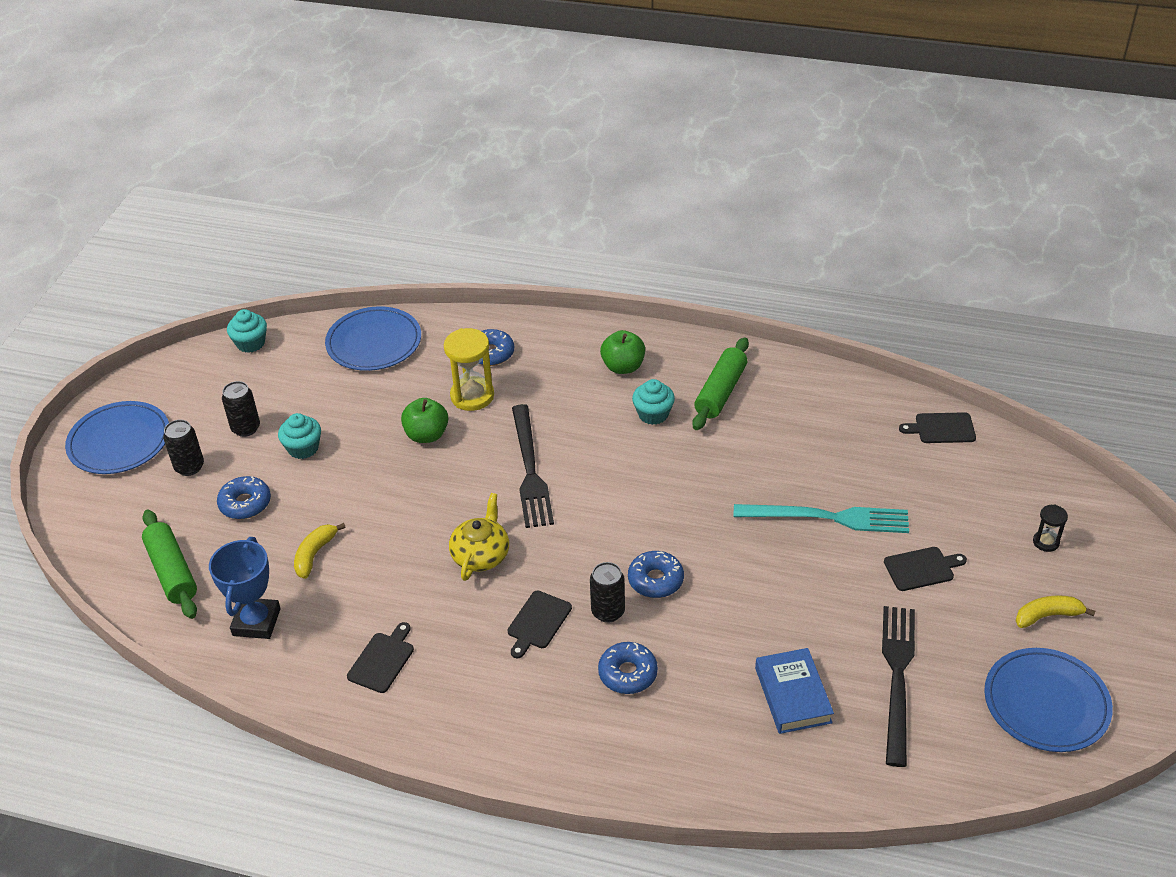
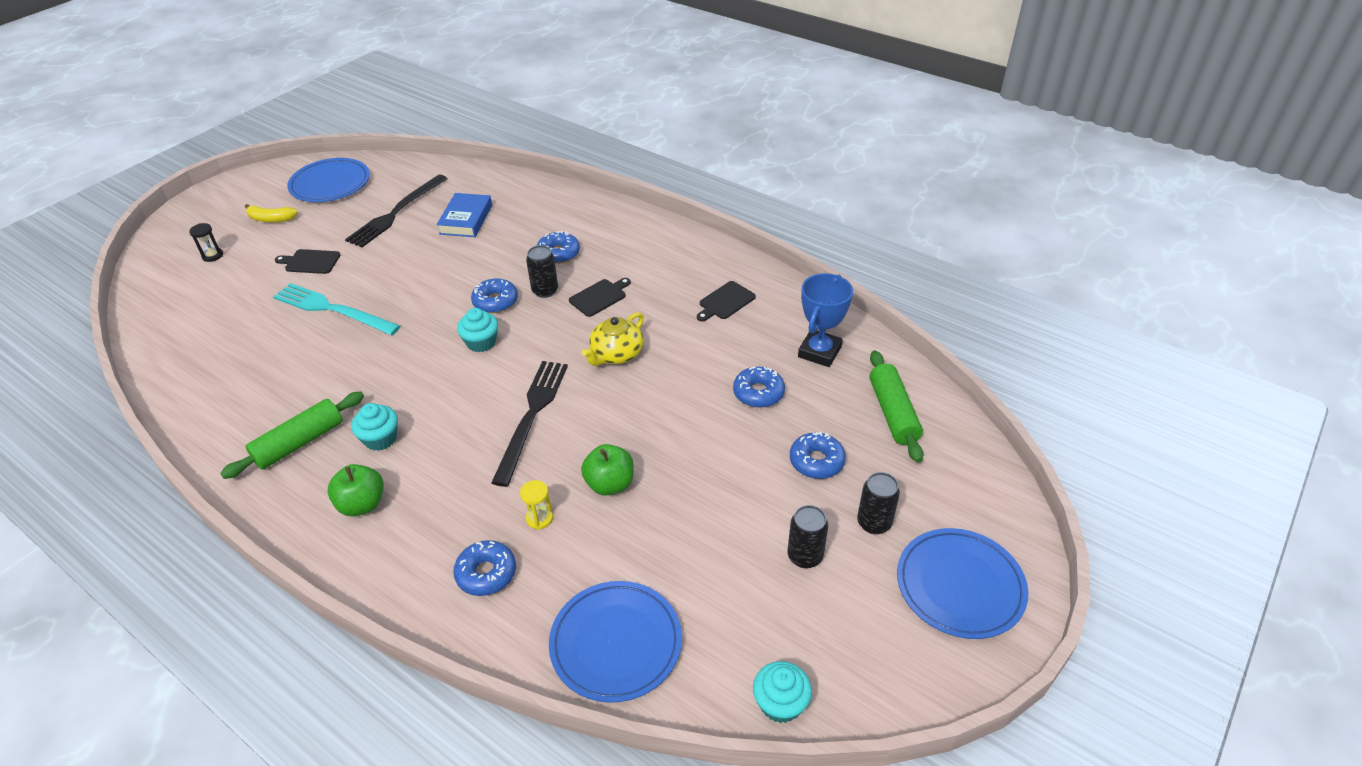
camera: 160 degrees left, 0 degrees up
(303, 448) = (744, 508): turquoise cupcake -> turquoise cupcake (481, 342)
(315, 554) = (758, 393): yellow banana -> blue donut
(472, 396) = (539, 518): yellow hourglass -> yellow hourglass, size x0.53
(942, 428) = (166, 351): black cutting board -> none

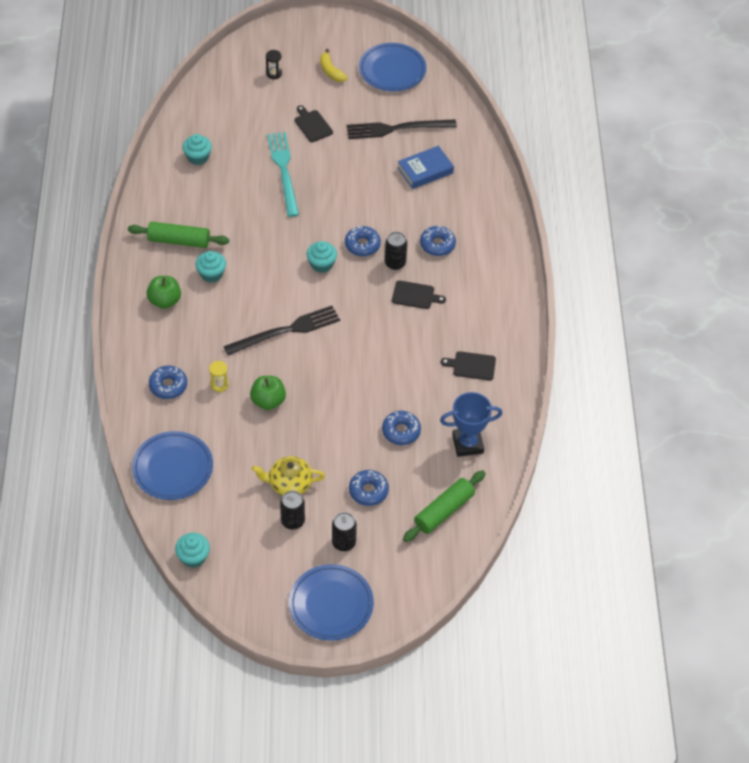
camera: 50 degrees right, 10 degrees up
(219, 365) = (198, 157): none -> turquoise cupcake
(616, 354) = (371, 338): yellow teapot -> yellow teapot (289, 483)

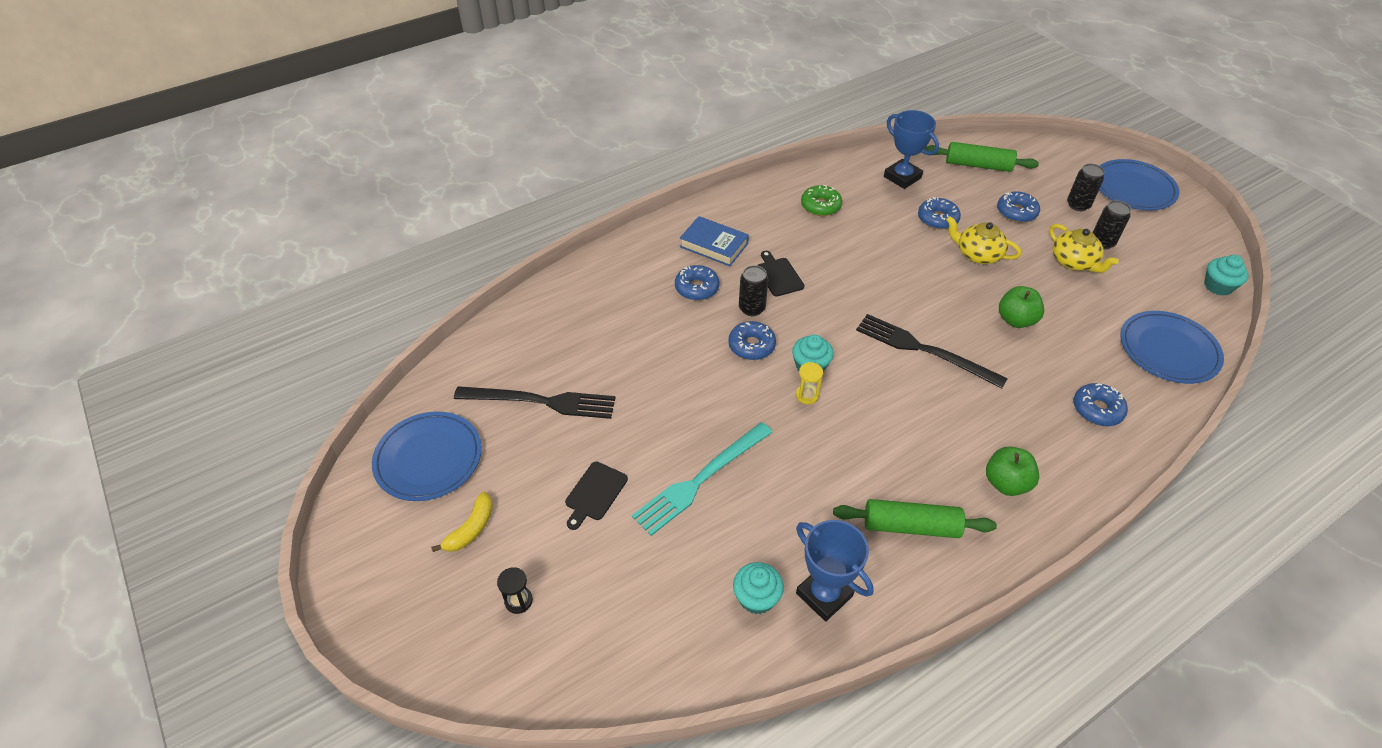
camera: 120 degrees left, 5 degrees down
(176, 183) = (824, 594): none -> blue trophy
(179, 241) = (911, 526): green rolling pin -> green rolling pin turned 60 degrees counterclockwise
(211, 274) = (923, 460): turquoise cupcake -> none
(219, 384) = (1044, 367): yellow hourglass -> yellow hourglass (807, 395)
(344, 428) = (977, 254): none -> yellow teapot
(397, 129) = (541, 401): black fork -> black fork turned 45 degrees counterclockwise
(425, 170) = (594, 344): blue book -> blue book (714, 245)
(472, 366) = (820, 206): black cutting board -> green donut

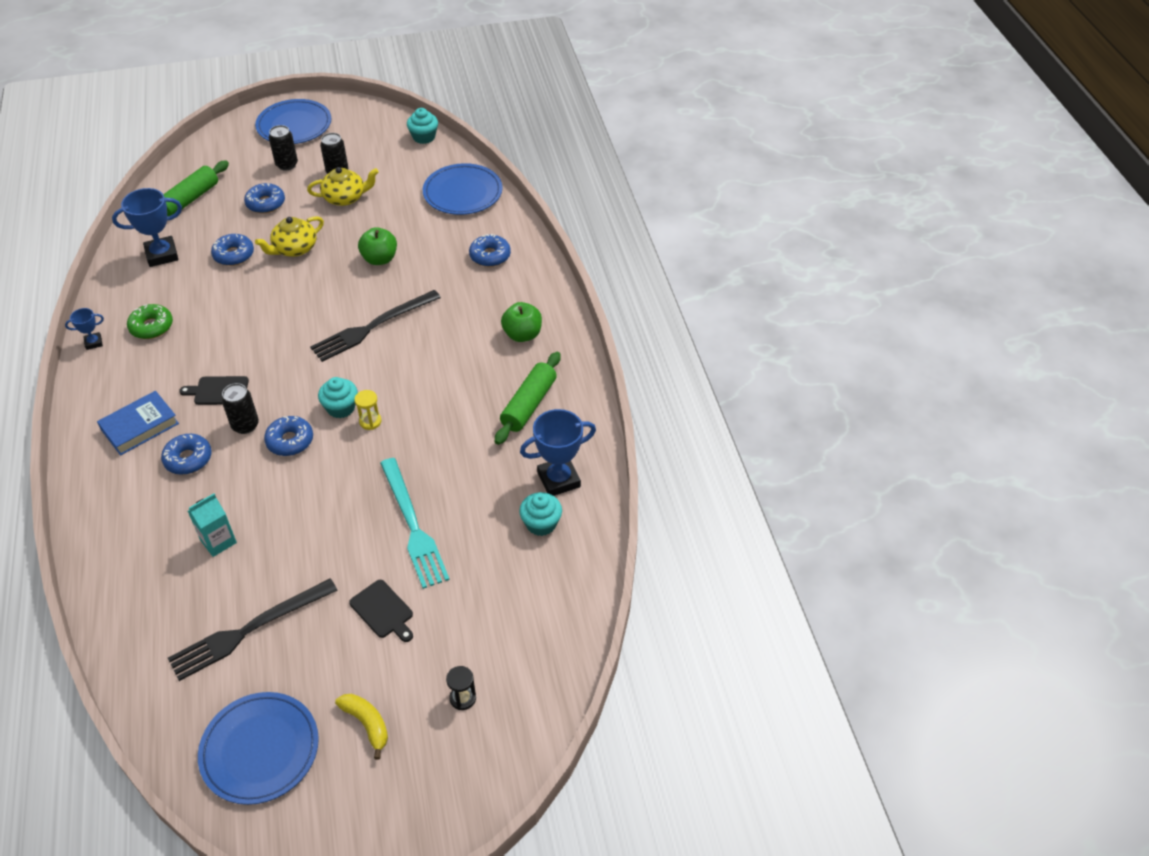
camera: 70 degrees left, 0 degrees up
(541, 401) = (248, 630): black fork -> black fork turned 150 degrees counterclockwise
(622, 343) = (218, 541): none -> turquoise carton
(782, 182) = (93, 342): none -> blue trophy

